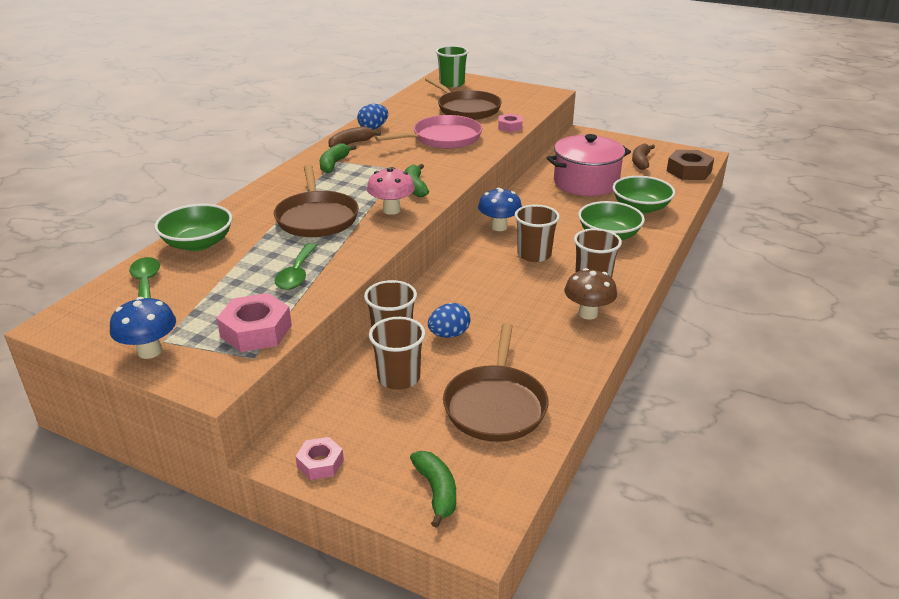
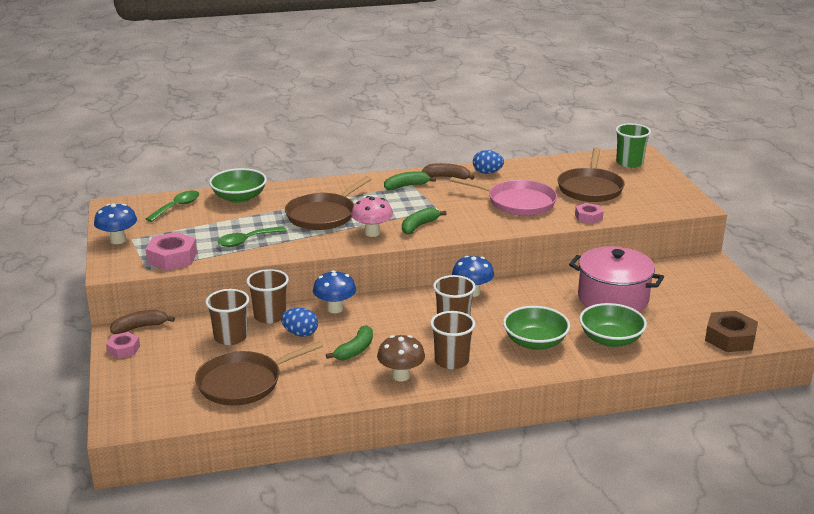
camera: 50 degrees right, 5 degrees down
(431, 298) = (335, 309): none -> blue mushroom
(436, 491) = (139, 396): green banana -> green banana (355, 350)
(641, 161) = (704, 308): brown banana -> brown banana (140, 327)

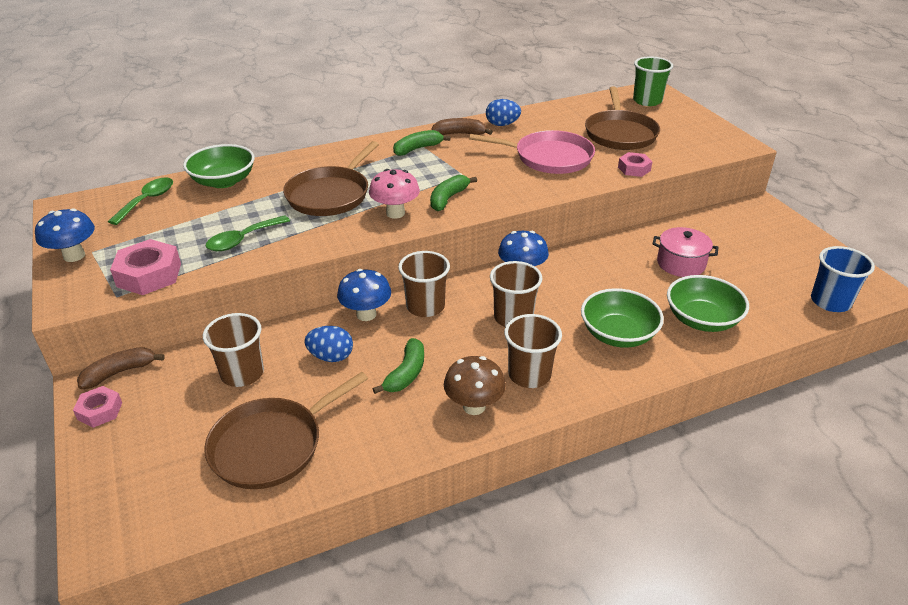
camera: 10 degrees left, 10 degrees up
(270, 316) = (287, 335): brown cup -> brown cup (425, 306)
(613, 298) = (681, 263): pink pot -> pink pot, size x0.60
(730, 338) = (830, 302): brown nut -> blue cup

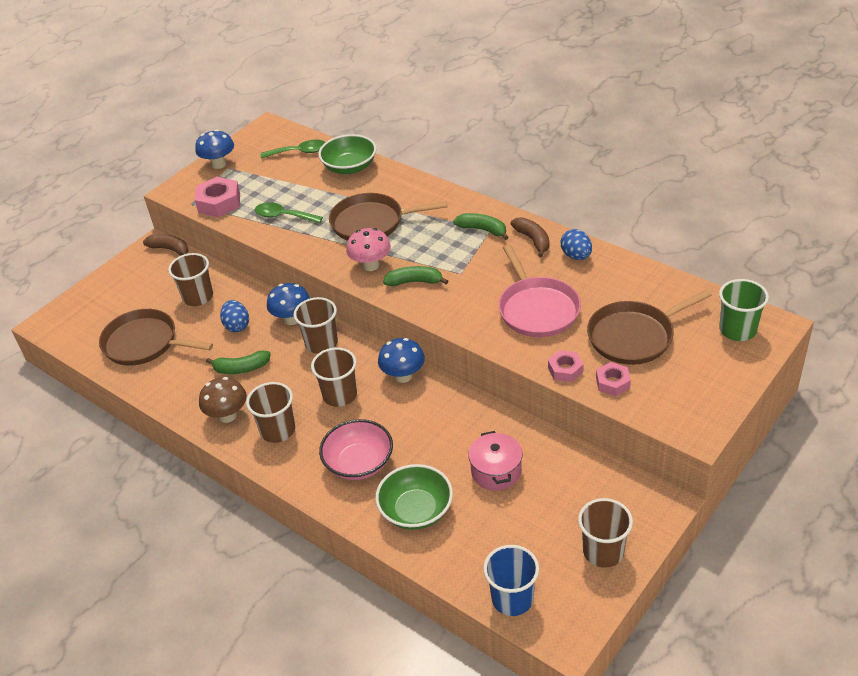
camera: 65 degrees right, 5 degrees up
(100, 411) = (136, 262): pink nut -> pink nut (612, 383)
(618, 334) = (359, 463): green bowl -> pink bowl
(797, 245) = (603, 551): none -> brown cup

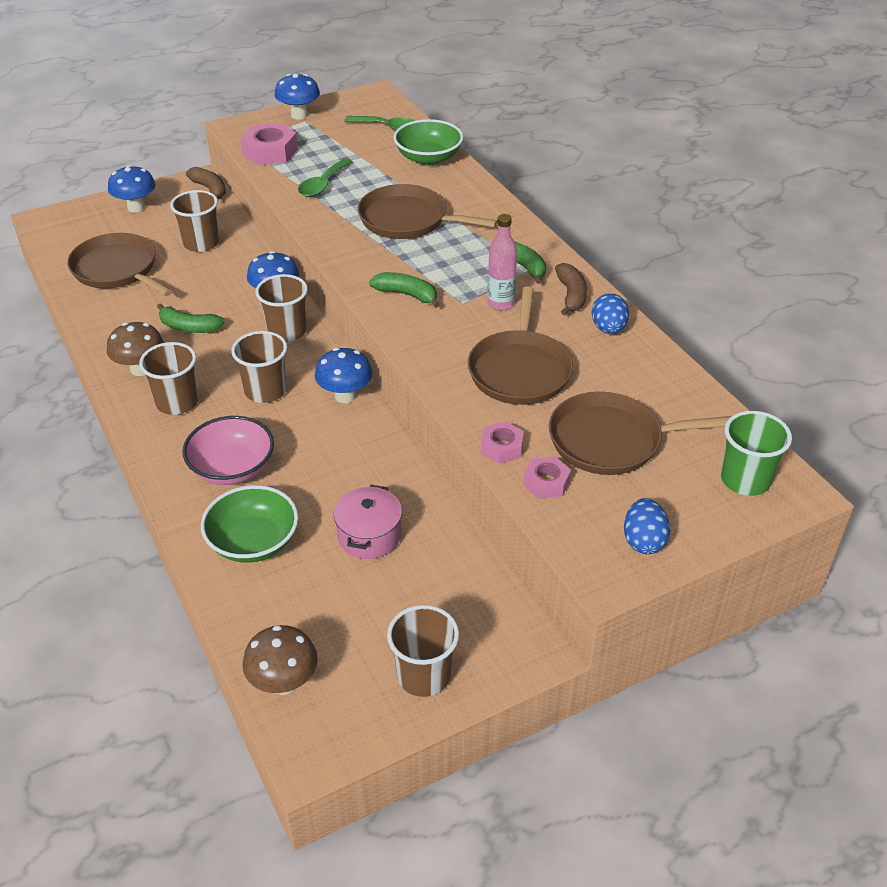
camera: 20 degrees right, 0 degrees up
(119, 286) = (136, 207): none -> blue mushroom
(237, 326) = (217, 284): blue egg -> blue egg (643, 541)
(283, 216) = (323, 184): green spoon -> green spoon turned 105 degrees counterclockwise
(371, 265) = (373, 262): pink mushroom -> none
(487, 264) = (500, 303): none -> pink bottle
(512, 599) = (284, 683): blue cup -> brown mushroom
(537, 309) = (520, 370): pink pan -> brown pan

